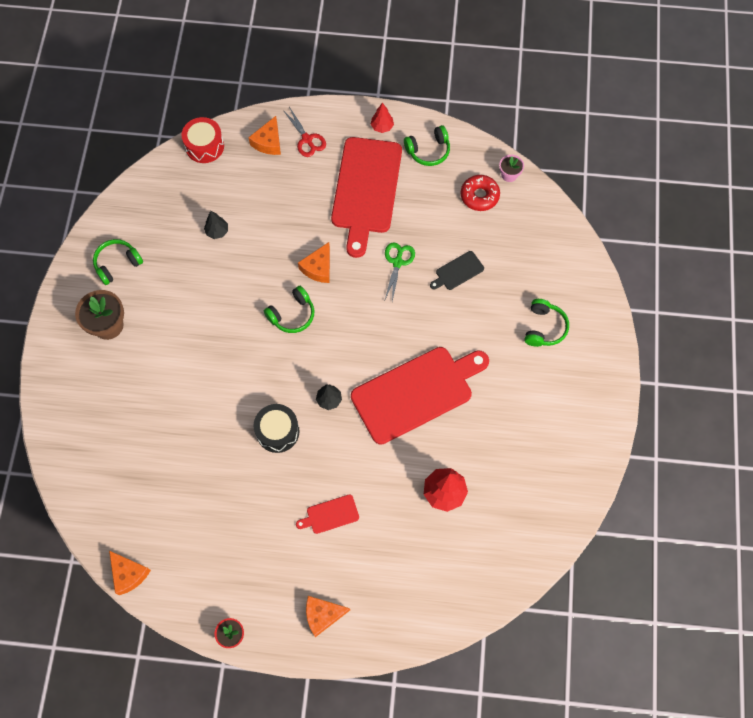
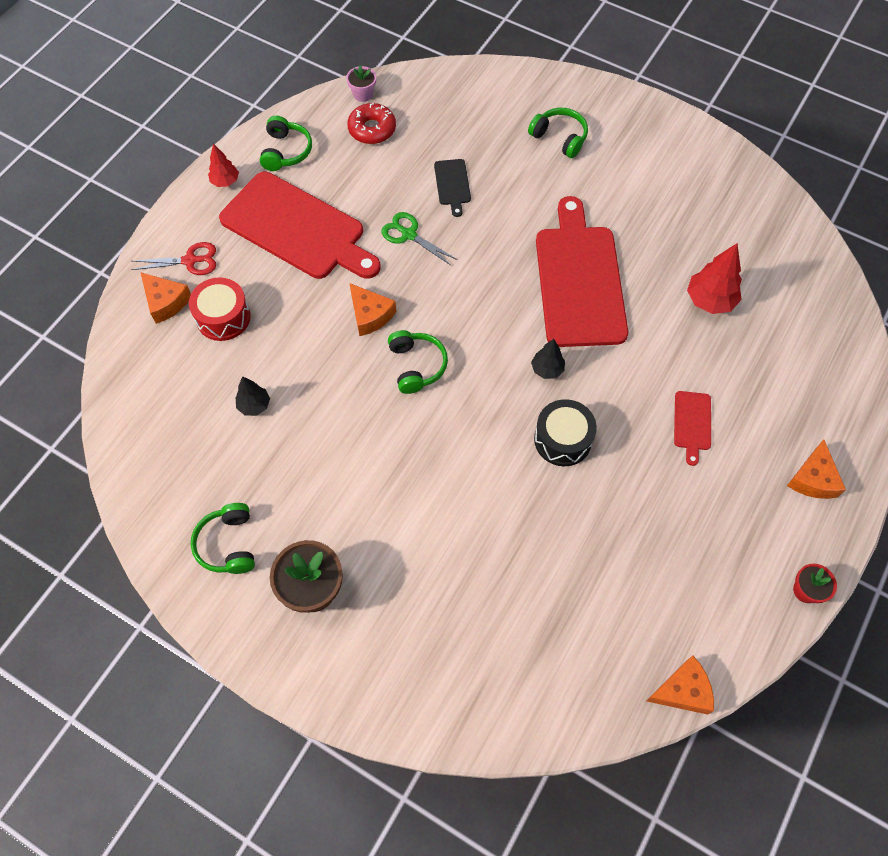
camera: 65 degrees left, 5 degrees down
(204, 146) = (122, 374): red drum -> red drum (223, 317)

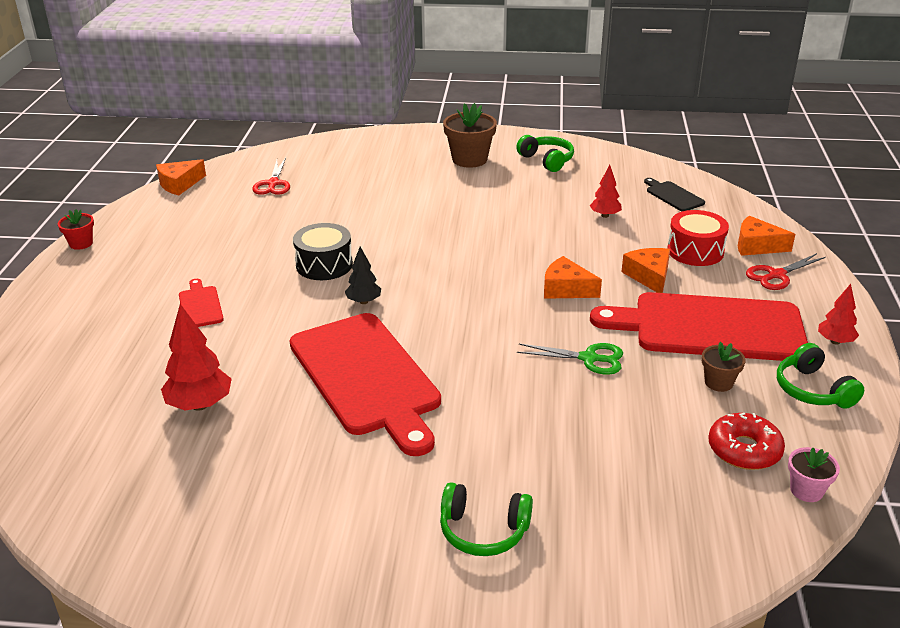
camera: 155 degrees right, 30 degrees down
(254, 405) = (605, 215): black tree -> red tree
(339, 180) = (718, 382): none -> brown flower pot
(416, 366) = (491, 271): green headphones -> none
(452, 184) = (584, 422): black cutting board -> black cutting board (673, 195)
(568, 637) = (273, 184): none -> red scissors
(813, 479) = (70, 302): orange cheese -> orange cheese (649, 276)

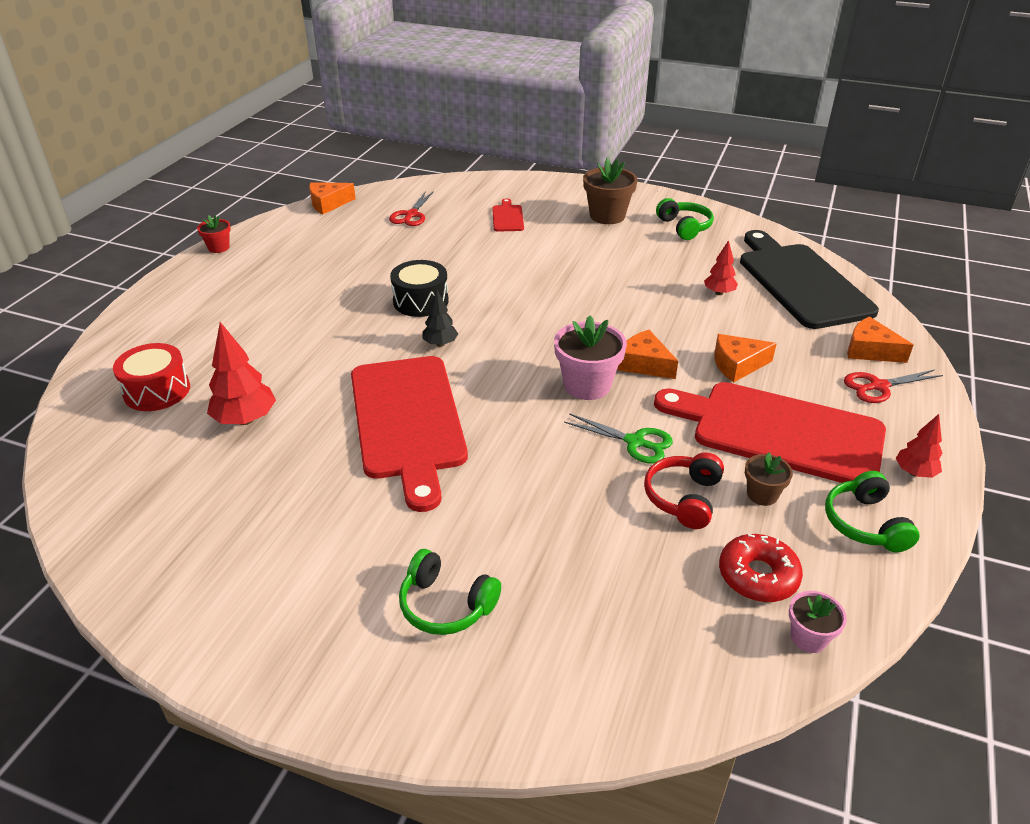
camera: 15 degrees right, 5 degrees up
(200, 305) = (291, 323): red cutting board -> red cutting board (507, 217)
(522, 316) = (587, 385): none -> pink flower pot
(649, 276) = (737, 365): orange cheese -> orange cheese turned 105 degrees counterclockwise
(653, 398) = (683, 498): none -> red headphones
(673, 195) = (801, 282): black cutting board -> black cutting board, size x2.38
(695, 251) = (799, 345): red drum -> red drum (157, 391)

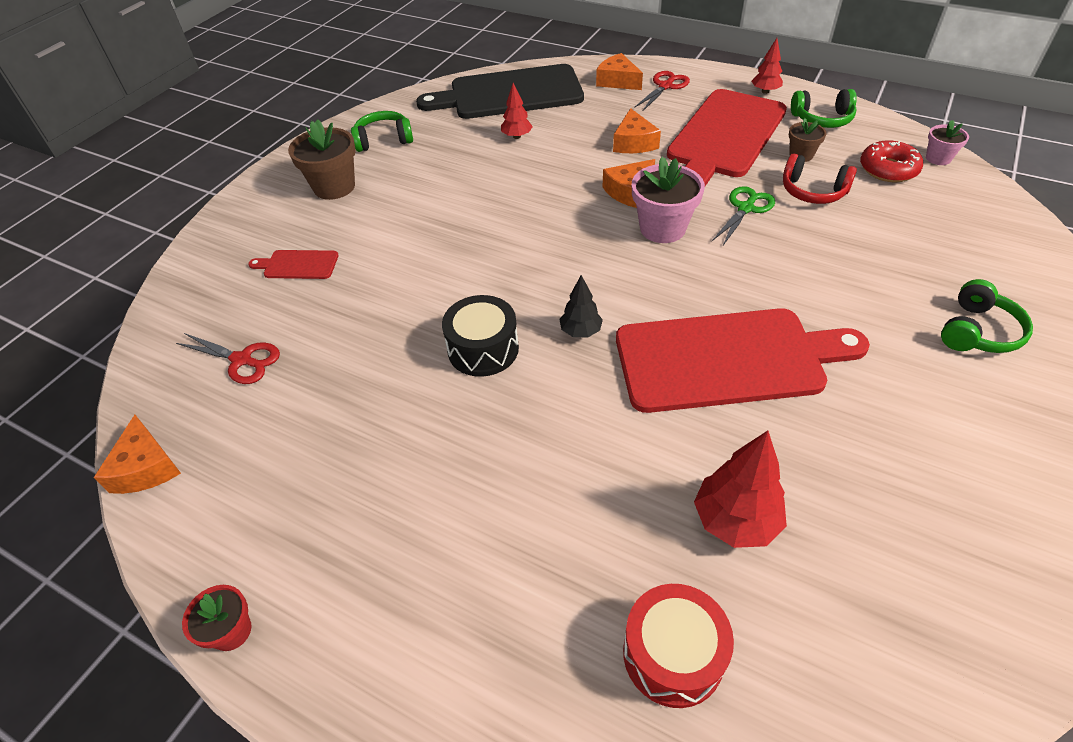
camera: 80 degrees left, 10 degrees up
(870, 350) = (617, 81): orange cheese -> orange cheese turned 90 degrees clockwise
(878, 386) = (665, 86): red scissors -> red scissors turned 135 degrees counterclockwise

